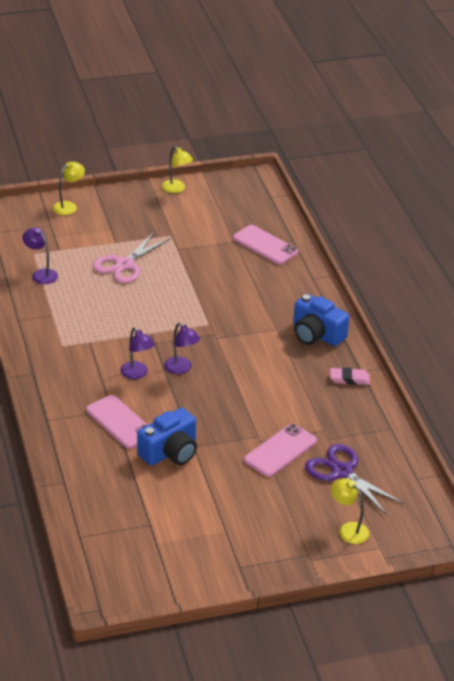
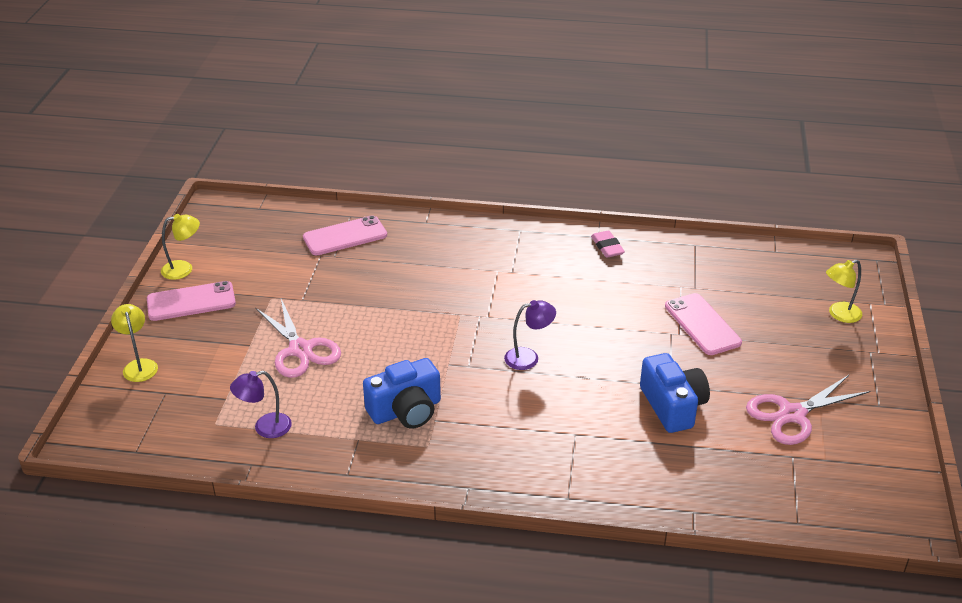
camera: 65 degrees left, 0 degrees up
(120, 422) = (602, 433): pink phone -> pink phone (191, 301)
(137, 374) = (519, 395): purple lamp -> none
(198, 517) = (791, 414): none -> pink scissors
(316, 334) = (523, 246): blue camera -> blue camera (406, 410)
(342, 471) = (750, 293): purple scissors -> none
(349, 379) = (607, 247): pink eraser -> pink eraser turned 45 degrees counterclockwise

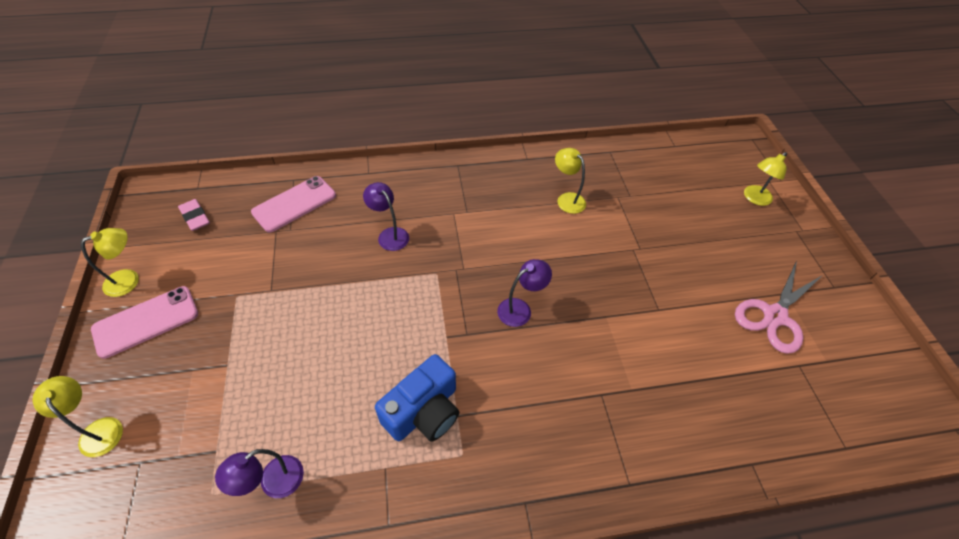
camera: 20 degrees left, 15 degrees up
(300, 350) = (286, 358): pink scissors -> none
(427, 277) = (389, 234): none -> purple lamp
(607, 247) = (539, 168): pink eraser -> pink eraser (195, 217)
(623, 279) = (567, 199): none -> yellow lamp
(672, 406) = (672, 334): blue camera -> none
(702, 324) = (654, 233): pink phone -> none

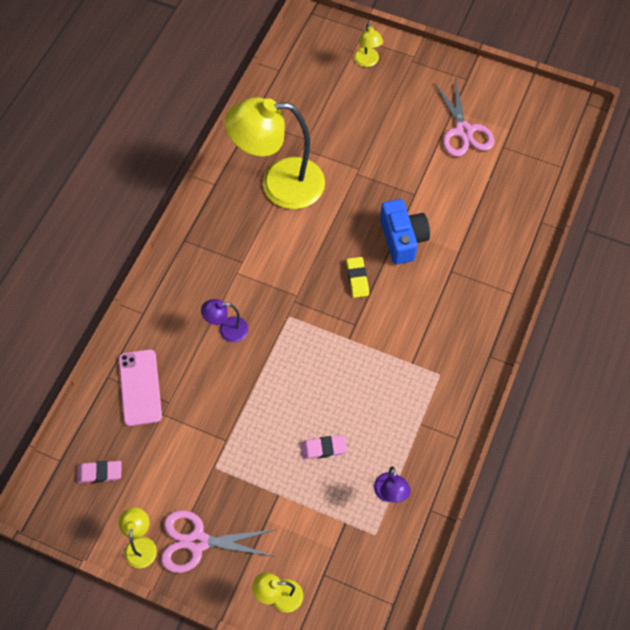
camera: 55 degrees left, 10 degrees up
(146, 321) = (197, 542): pink phone -> pink scissors
(301, 380) = (323, 448): none -> pink eraser
(423, 411) = (396, 382): blue camera -> blue camera (402, 239)
(520, 309) = (357, 278): purple lamp -> yellow eraser
(567, 199) = (279, 184): yellow lamp -> yellow lamp, size x2.32

